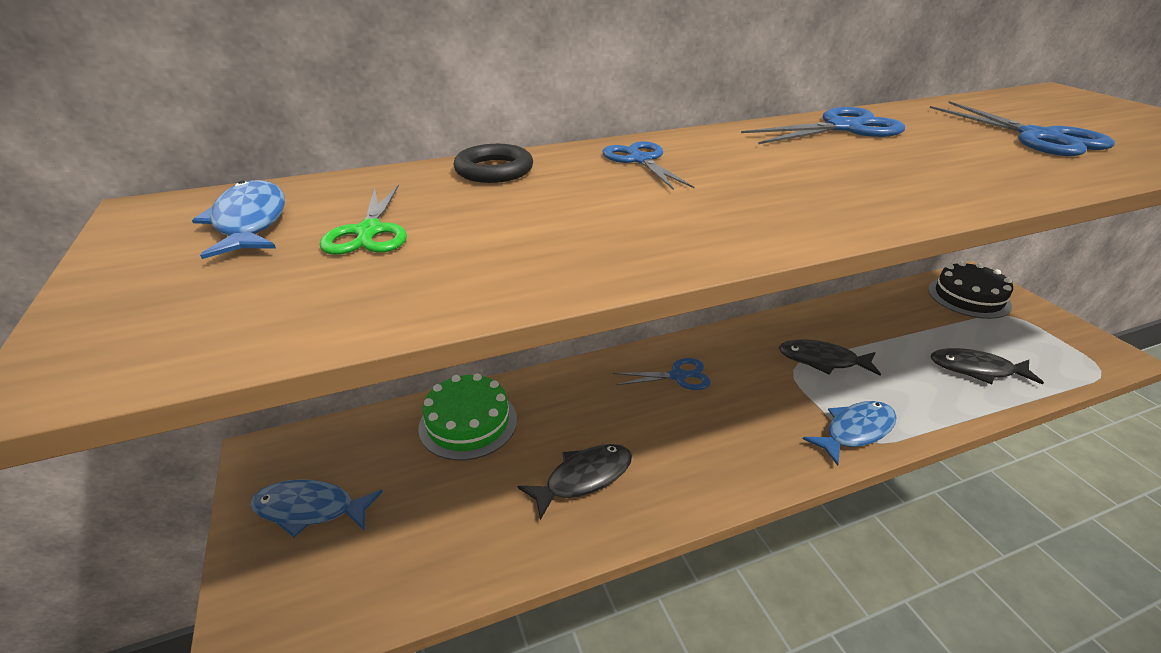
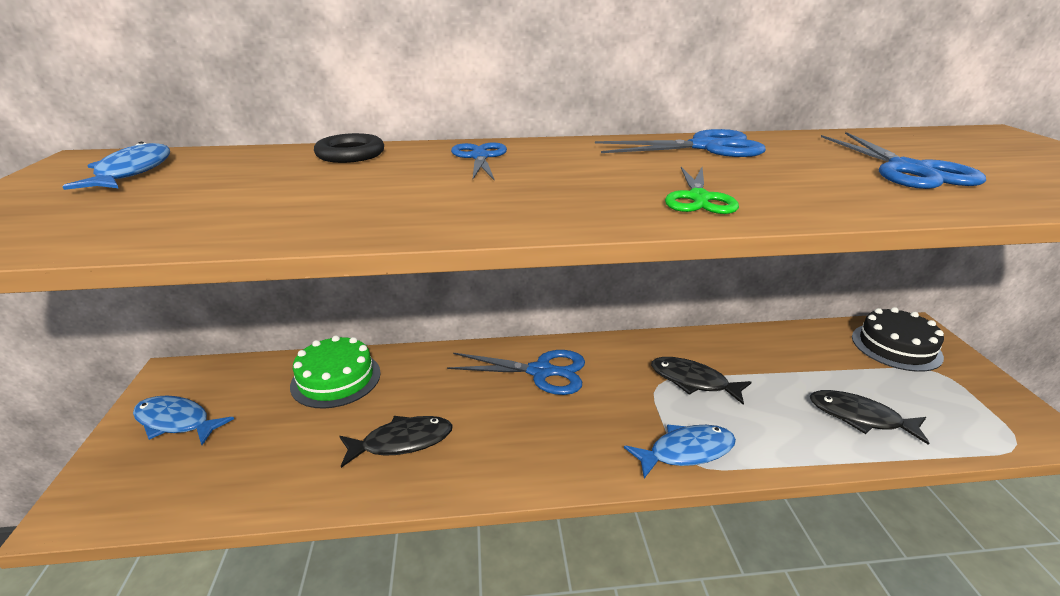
camera: 15 degrees right, 5 degrees down
(369, 232) = (201, 186): green scissors -> green scissors (699, 198)
(678, 376) = (541, 372): blue scissors -> blue scissors, size x1.50

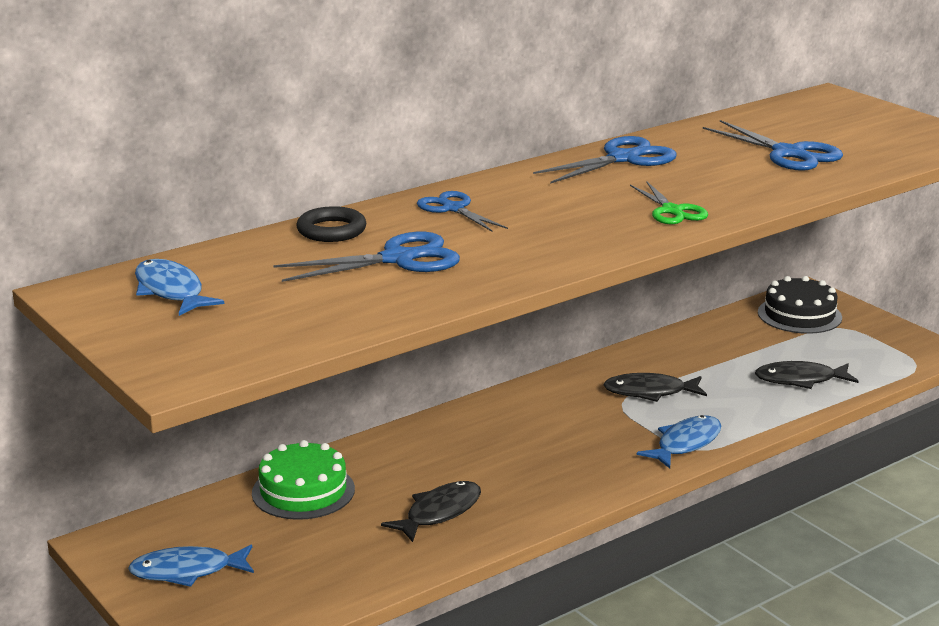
camera: 30 degrees left, 5 degrees down
(541, 372) = (505, 424): blue scissors -> blue scissors (399, 259)

